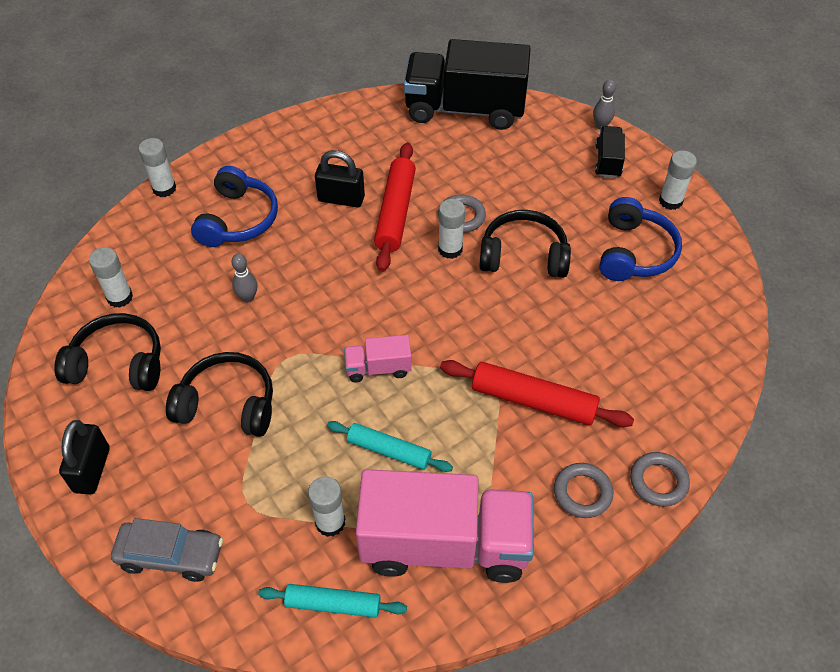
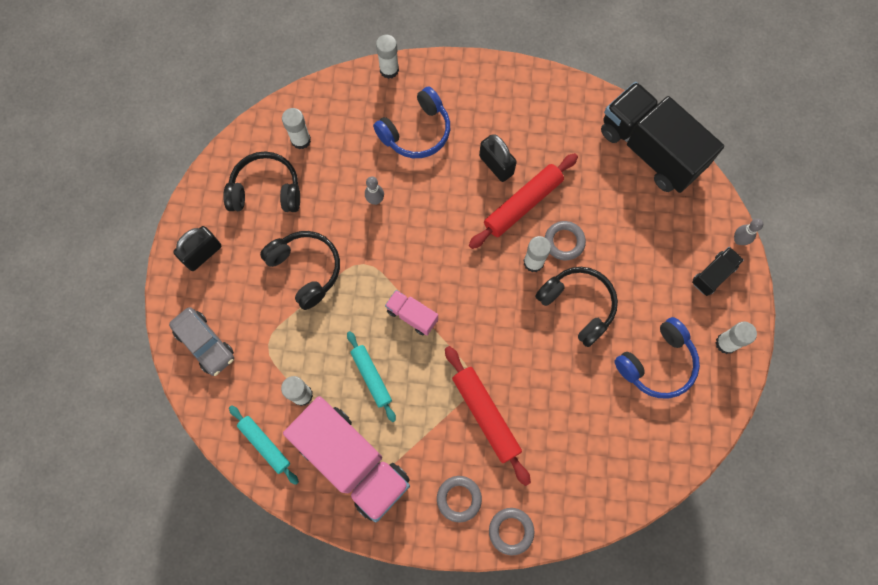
camera: 40 degrees right, 20 degrees up
(118, 363) = (266, 190): black headphones -> black headphones turned 45 degrees counterclockwise

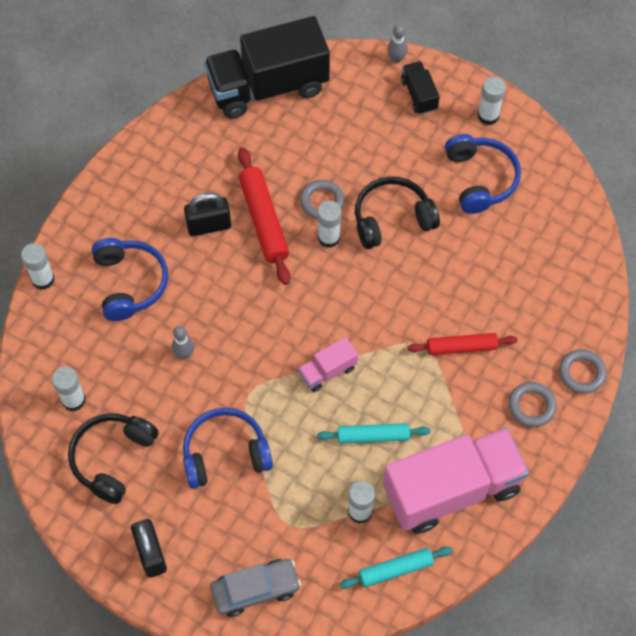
camera: 65 degrees left, 10 degrees down
(306, 269) = (225, 453): black headphones -> blue headphones
(485, 415) = (461, 347): red rolling pin -> red rolling pin, size x0.66

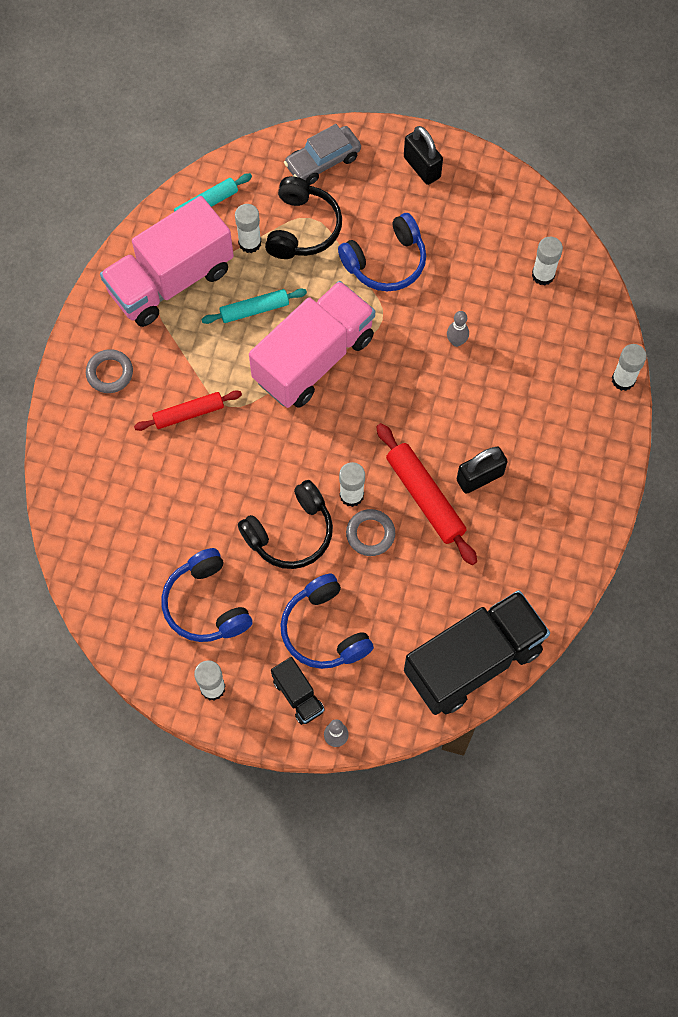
camera: 165 degrees right, 5 degrees up
(112, 458) = (486, 234): black headphones -> black headphones (303, 228)
(130, 283) = (536, 397): blue headphones -> blue headphones (324, 630)
(327, 371) = (314, 359): pink truck -> pink truck, size x2.25
(581, 373) = (65, 417): grey ring -> none

